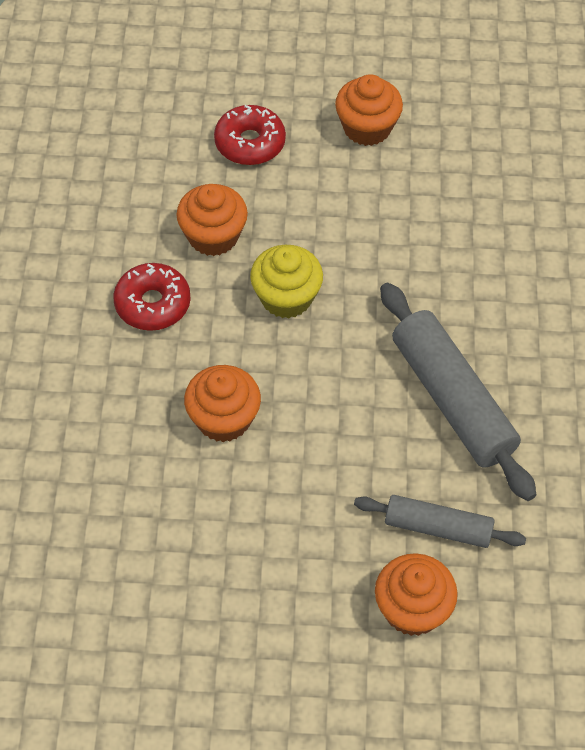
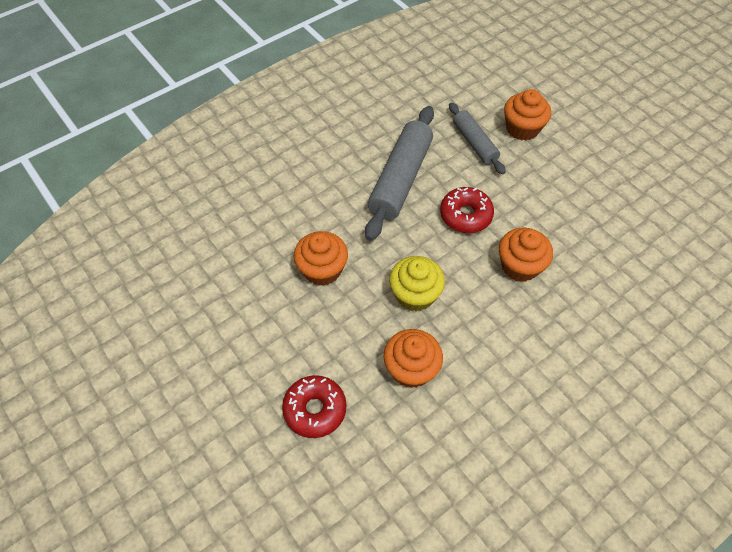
camera: 130 degrees left, 0 degrees up
(152, 304) = (492, 361): red donut -> red donut (465, 215)
(367, 128) = (239, 348): orange cupcake -> orange cupcake (322, 270)

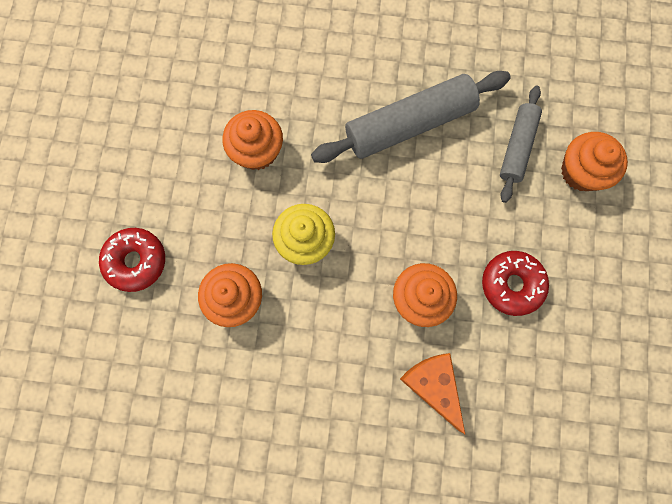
camera: 45 degrees right, 20 degrees up
(465, 215) = (427, 210): red donut -> red donut (511, 284)
(585, 306) = (433, 385): none -> orange cheese

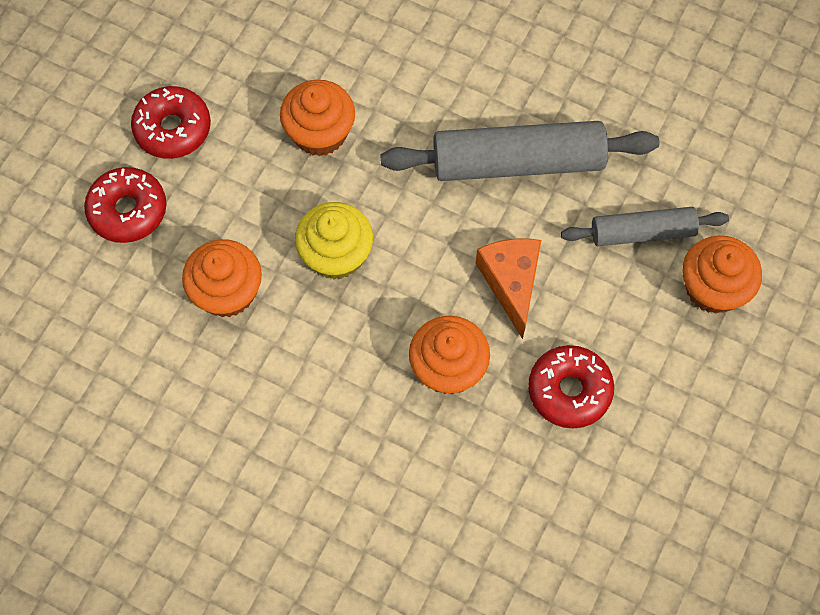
camera: 20 degrees right, 10 degrees down
(145, 185) = (173, 129): none -> red donut
(433, 385) = (423, 473): orange cheese -> orange cheese (511, 283)
(517, 147) = (642, 232): grey rolling pin -> grey rolling pin turned 45 degrees clockwise

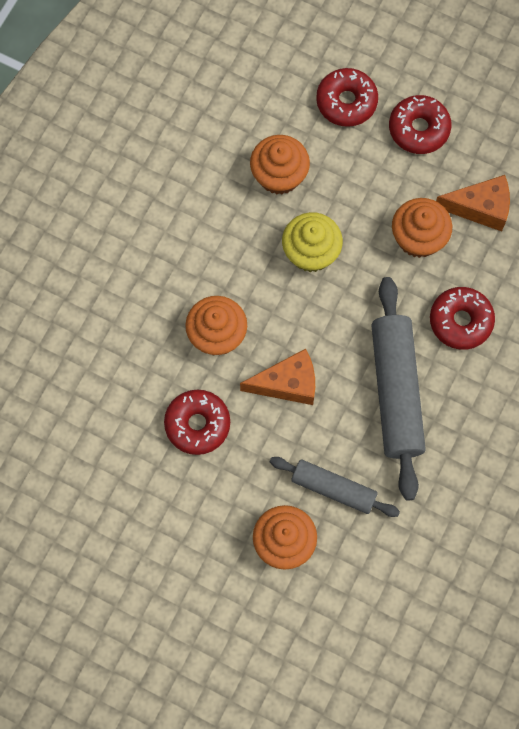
camera: 90 degrees right, 5 degrees up
(282, 66) = (480, 208): none -> orange cheese
(428, 91) = (460, 321): none -> red donut
(642, 232) = (333, 489): grey rolling pin -> grey rolling pin turned 60 degrees counterclockwise

